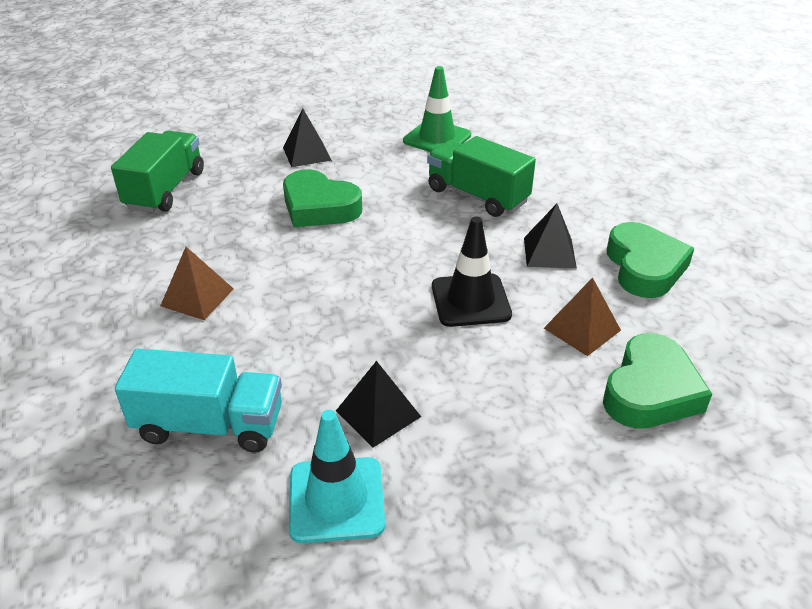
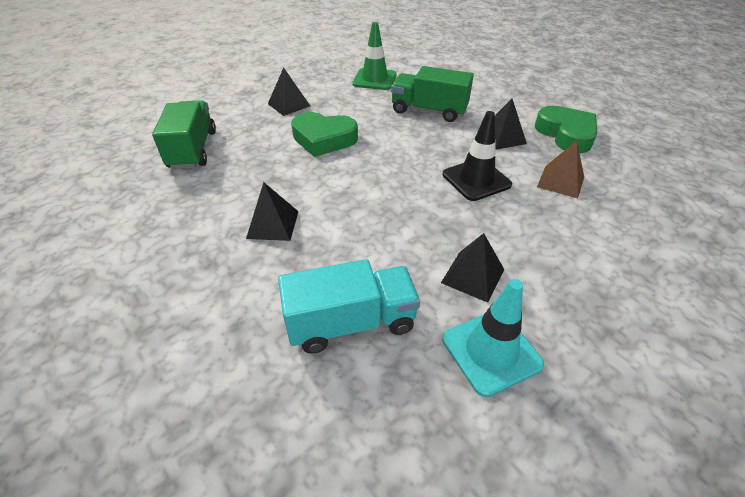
camera: 20 degrees left, 5 degrees up
(197, 297) = (273, 224): brown pyramid -> black pyramid
(650, 391) = (632, 211): green heart -> none

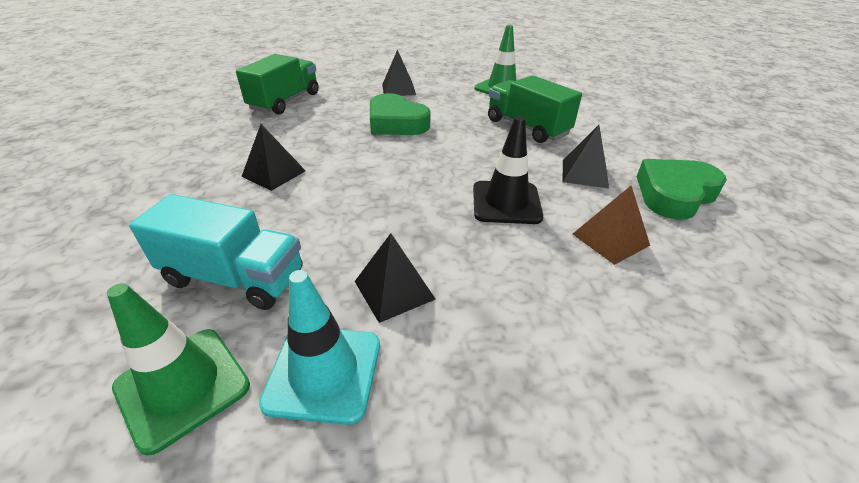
camera: 30 degrees right, 5 degrees down
(412, 413) = (182, 386): none -> green traffic cone
(566, 134) = (674, 194): green heart -> green heart turned 135 degrees counterclockwise

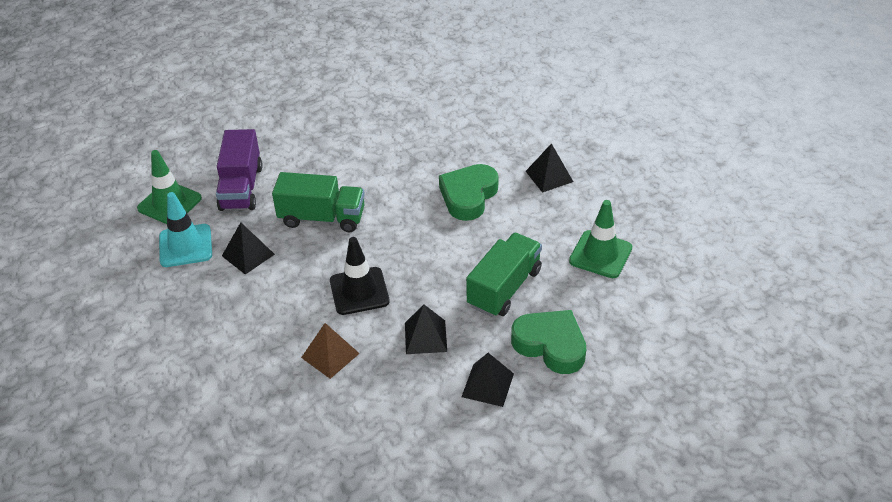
camera: 75 degrees right, 5 degrees up
(234, 277) = (241, 188): turquoise truck -> purple truck
(274, 173) = (353, 158): black pyramid -> black pyramid (487, 385)
(285, 101) = (477, 114): green truck -> green truck (322, 218)
(674, 194) = (412, 400): green heart -> green heart (550, 345)

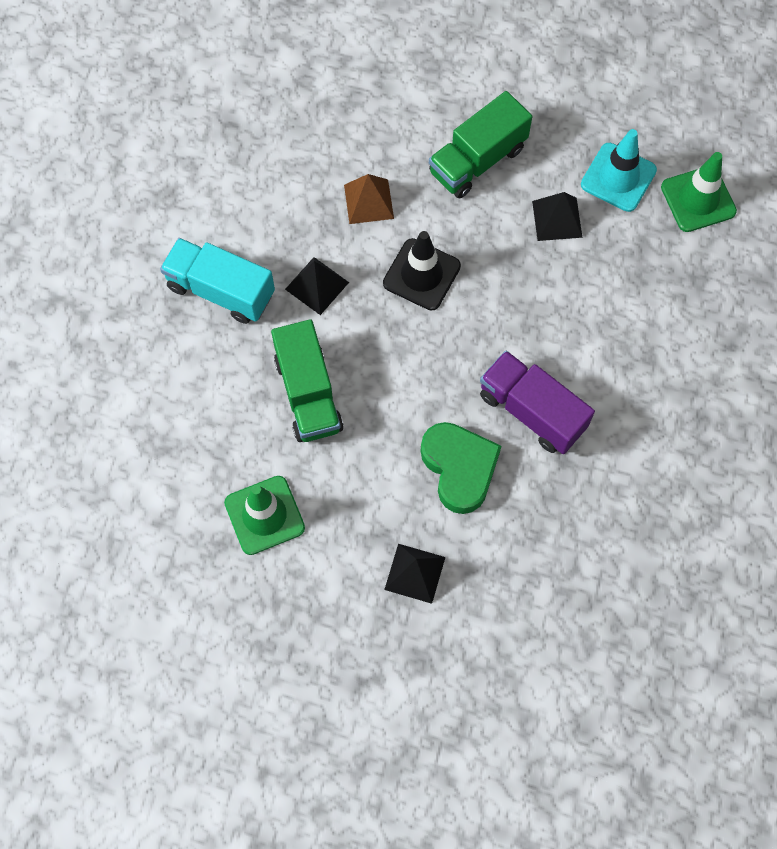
camera: 130 degrees right, 25 degrees up
(241, 188) = (667, 274): purple truck -> purple truck (532, 411)
(322, 218) = (552, 313): green truck -> green truck (477, 160)
(487, 385) = (221, 290): black pyramid -> turquoise truck
(550, 345) = (210, 373): green heart -> none

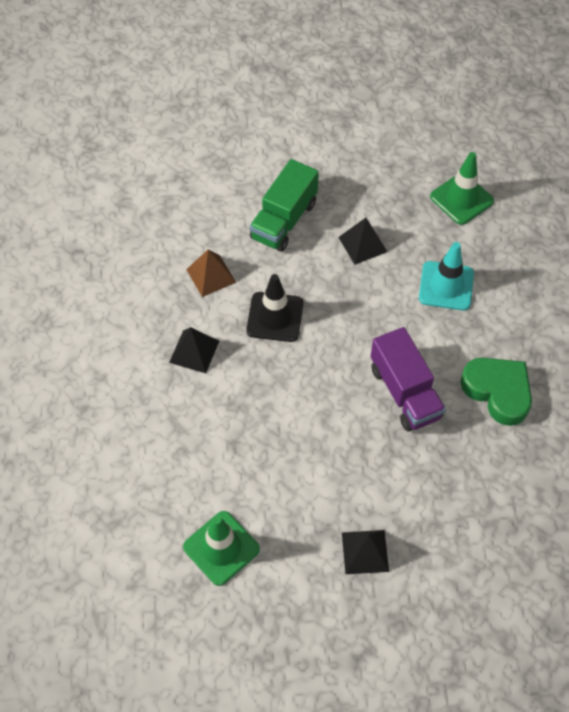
camera: 20 degrees left, 10 degrees down
(221, 290) = (116, 380): turquoise truck -> none
(308, 394) = (220, 437): green truck -> none
(459, 468) = (366, 455): green heart -> green heart (498, 392)
(532, 411) = (404, 392): purple truck -> purple truck turned 135 degrees counterclockwise
(618, 177) = (396, 201): turquoise traffic cone -> turquoise traffic cone (446, 286)

